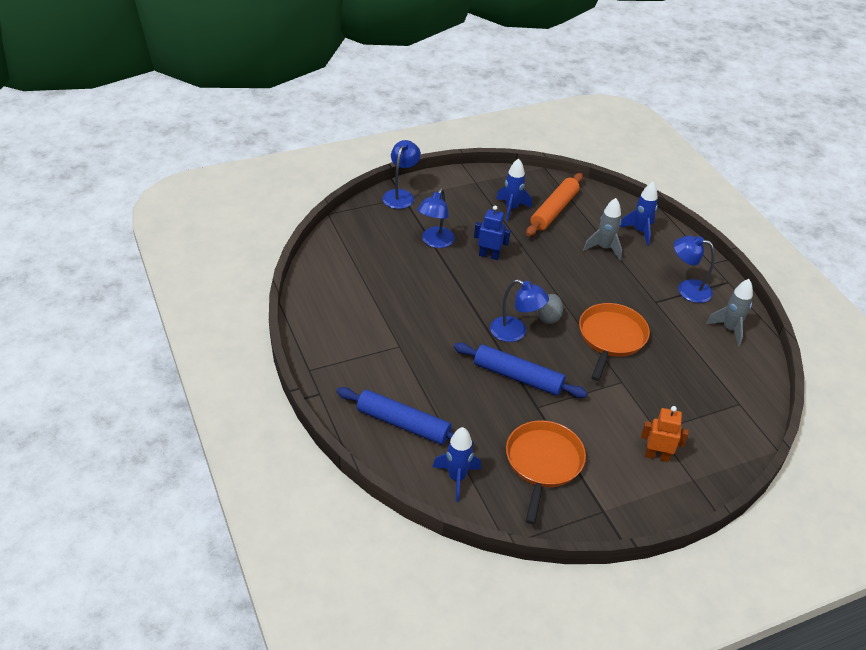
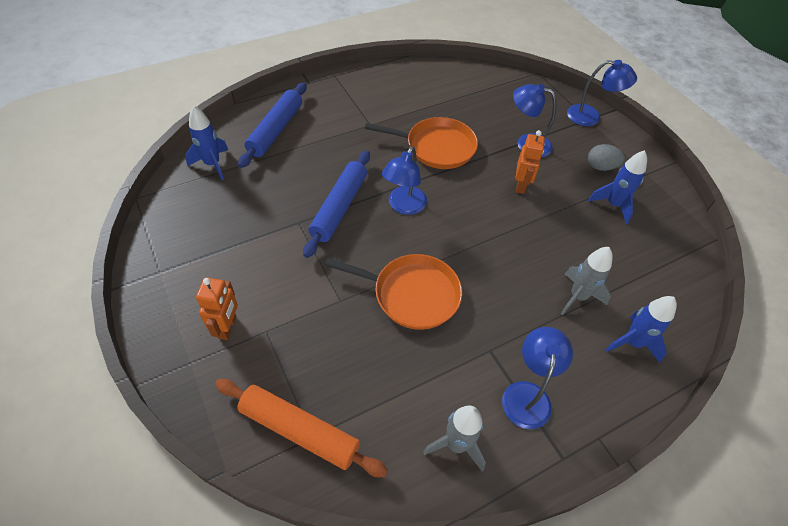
camera: 85 degrees right, 10 degrees up
(489, 255) = (521, 185): blue robot -> orange robot
(543, 463) = (225, 225): orange pan -> orange pan (436, 147)
(548, 318) = (433, 235): grey egg -> grey egg (600, 167)
(554, 210) = (631, 246): orange rolling pin -> orange rolling pin (300, 430)

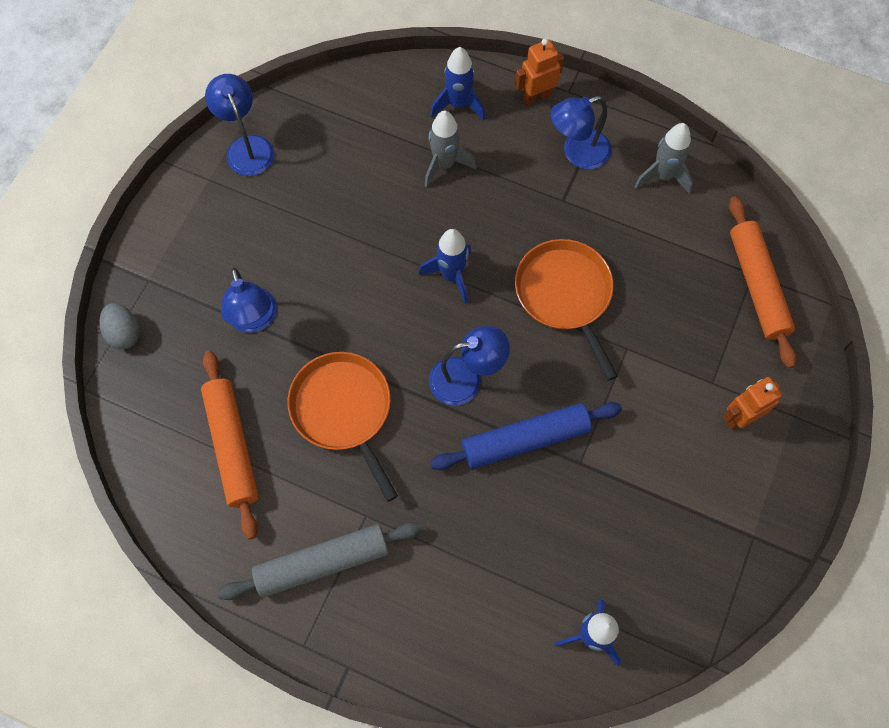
camera: 125 degrees left, 15 degrees up
(276, 130) = (474, 619): blue rolling pin -> none
(364, 99) = (322, 563): none -> grey rolling pin
(457, 101) = (232, 446): none -> orange rolling pin
(521, 185) = (334, 287): orange robot -> orange robot (536, 96)
(591, 117) = (141, 279): blue lamp -> blue lamp (247, 147)
(600, 167) = (235, 227): grey egg -> grey egg (124, 333)
(613, 205) = (290, 189): blue rocket -> blue rocket (451, 275)

